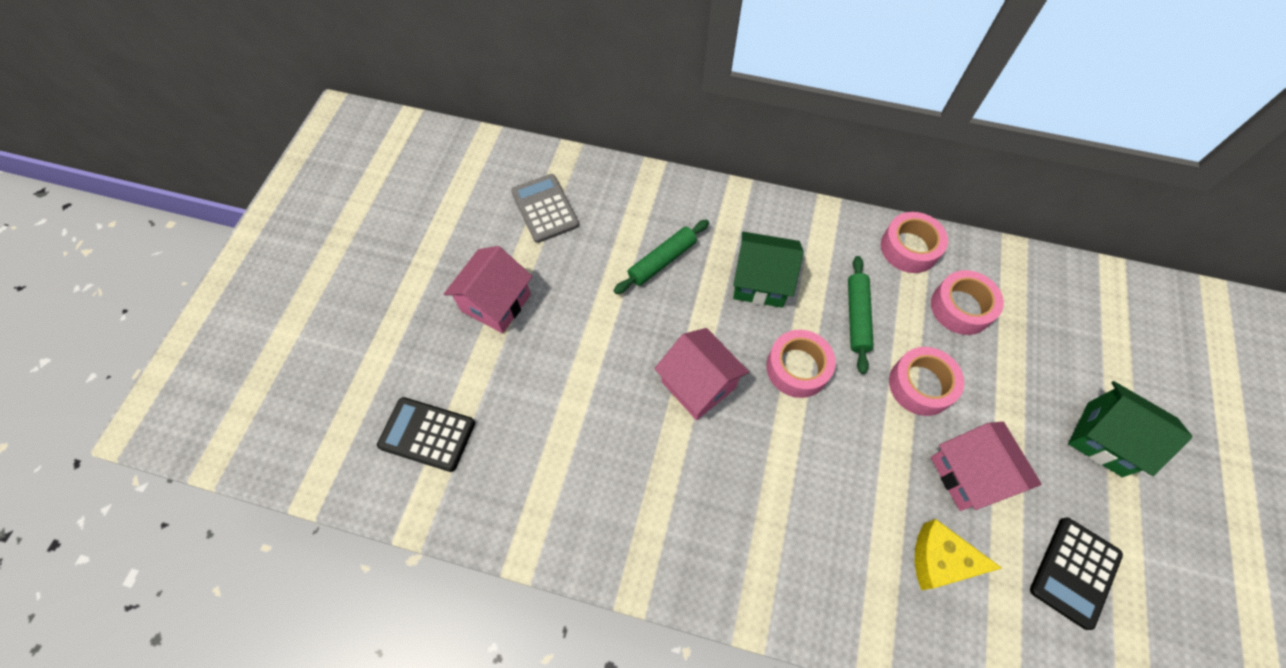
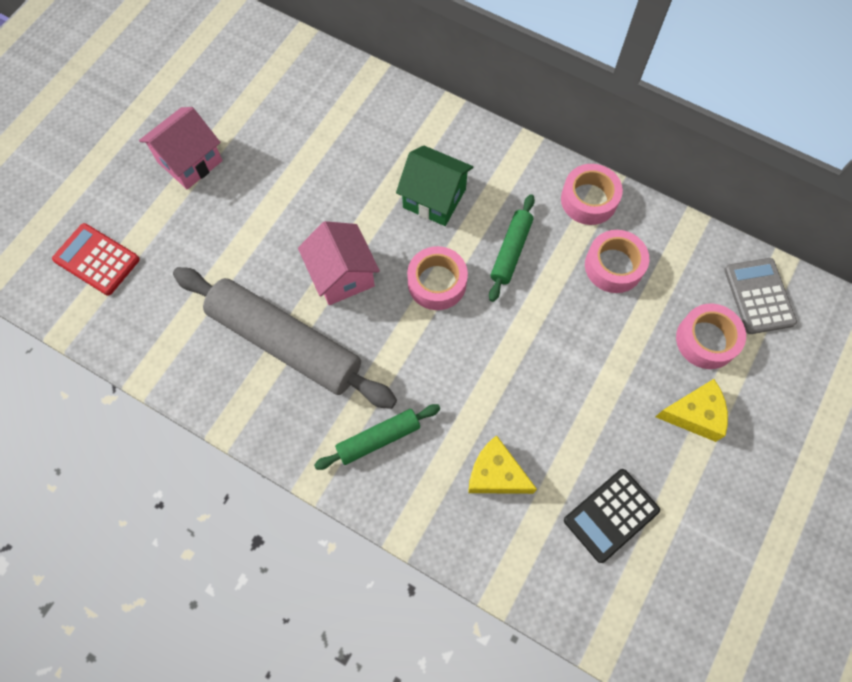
camera: 15 degrees right, 5 degrees up
(427, 434) = (96, 260): black calculator -> red calculator
(545, 208) = (261, 85): grey calculator -> grey calculator (758, 296)
(662, 261) = (351, 158): green rolling pin -> green rolling pin (378, 439)
(665, 474) = (285, 343): none -> grey rolling pin
(920, 385) = (544, 325): pink tape -> pink tape (706, 340)
(969, 474) = (553, 412): pink house -> none
(1104, 439) = (694, 414): green house -> yellow cheese

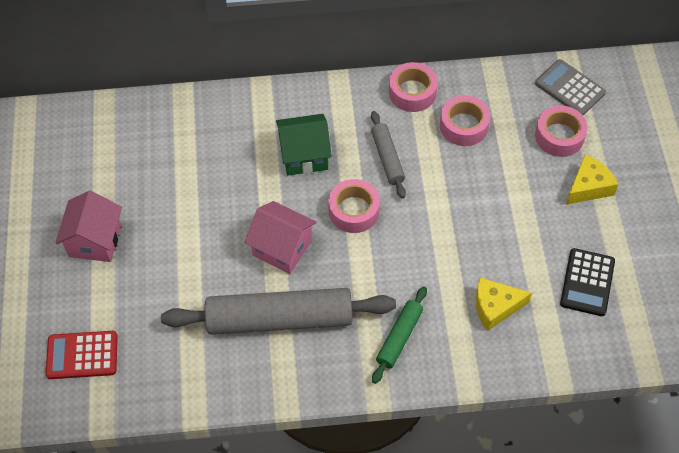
camera: 35 degrees left, 10 degrees down
(511, 251) = (387, 158): green rolling pin -> grey rolling pin

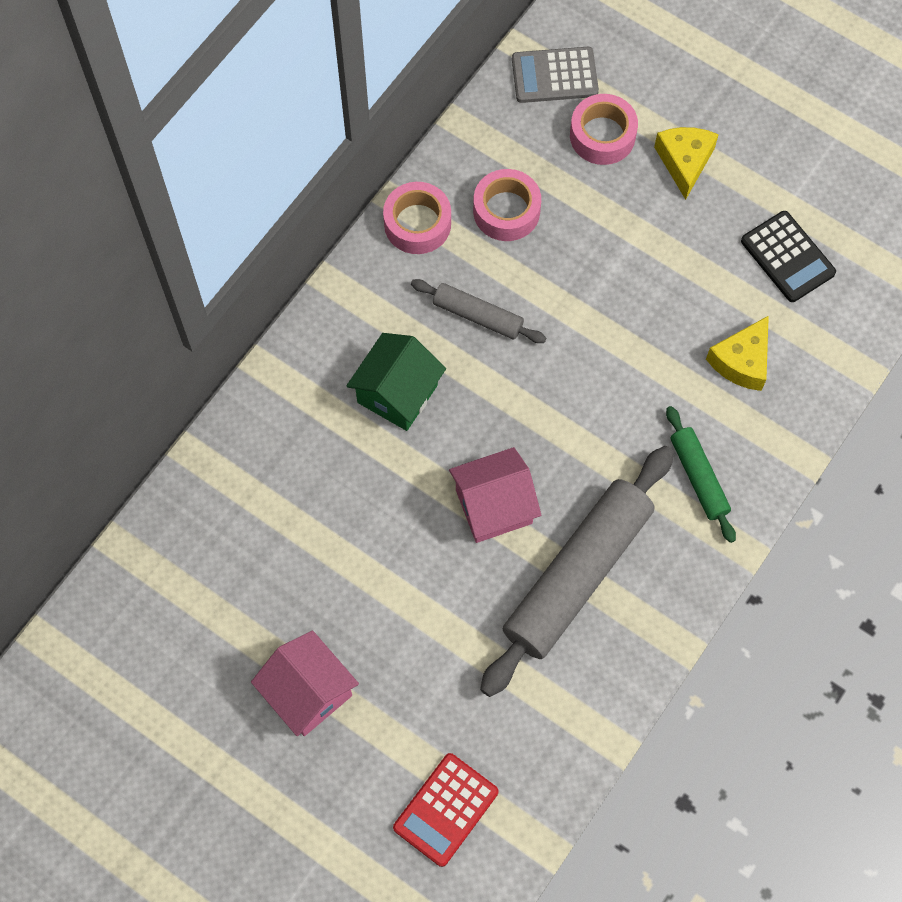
camera: 50 degrees left, 10 degrees up
(354, 211) = (512, 400): pink tape -> none

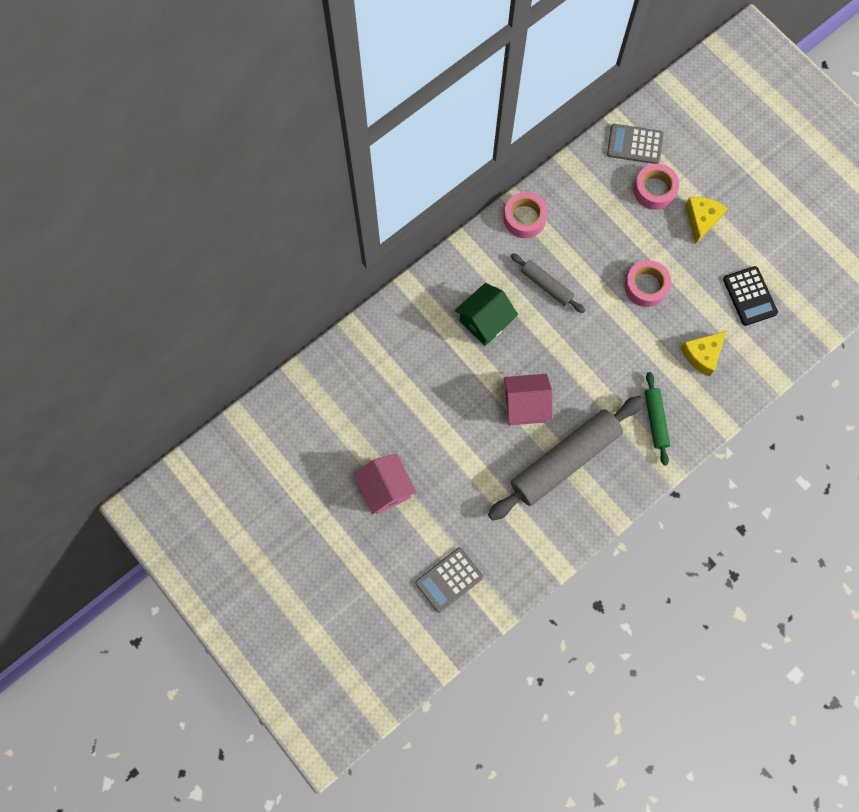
camera: 15 degrees right, 5 degrees up
(446, 809) = (449, 580): red calculator -> grey calculator
(506, 211) = (581, 224): pink tape -> pink tape (646, 286)

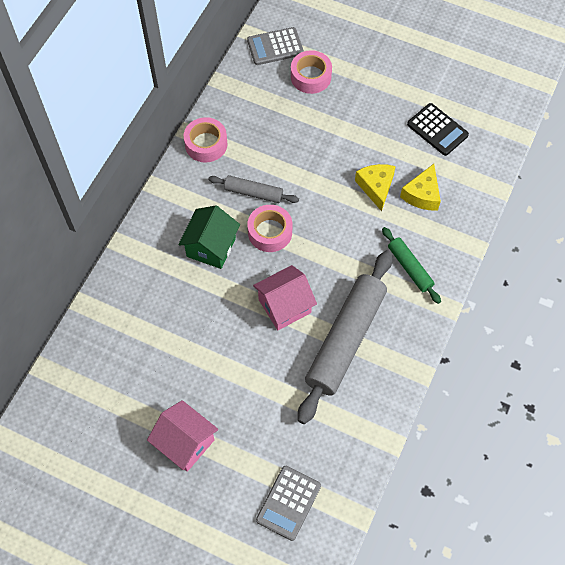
camera: 25 degrees left, 10 degrees down
(646, 286) = (343, 158): pink tape -> pink tape (270, 232)
(701, 219) = (363, 84): yellow cheese -> yellow cheese (376, 187)

